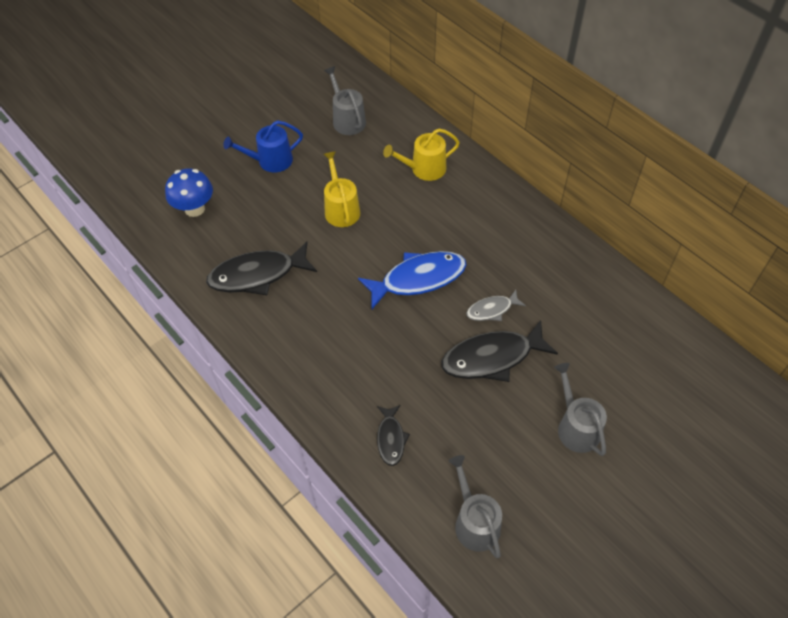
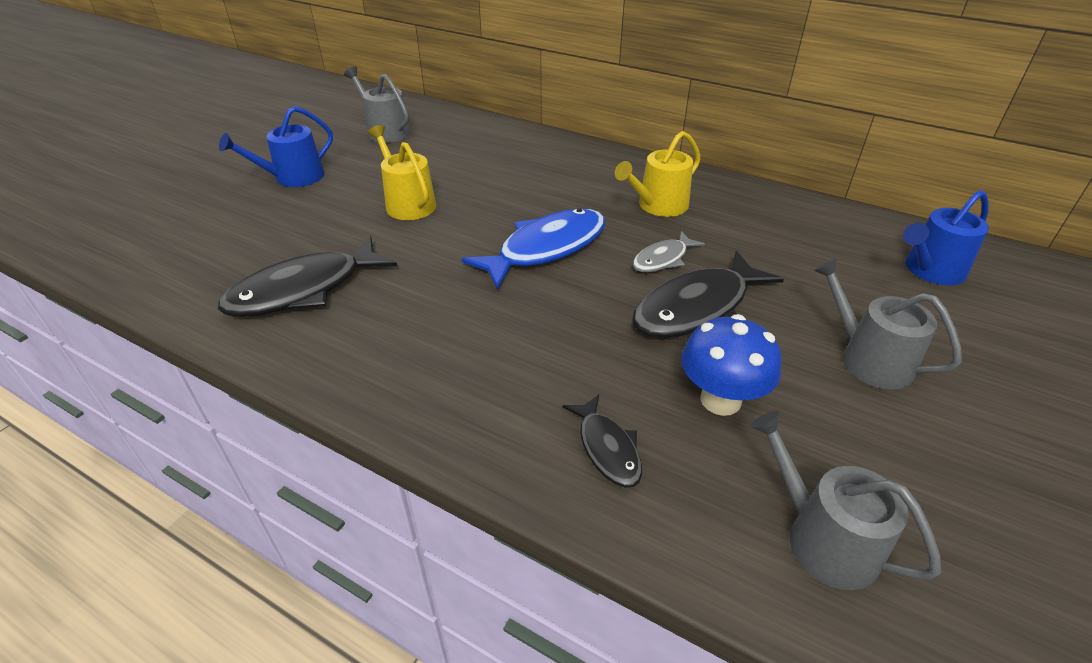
camera: 20 degrees left, 15 degrees down
(194, 209) = (187, 239): blue mushroom -> blue mushroom (720, 400)
(424, 169) = (500, 154): yellow watering can -> yellow watering can (658, 206)
(672, 371) = (930, 270): none -> blue watering can

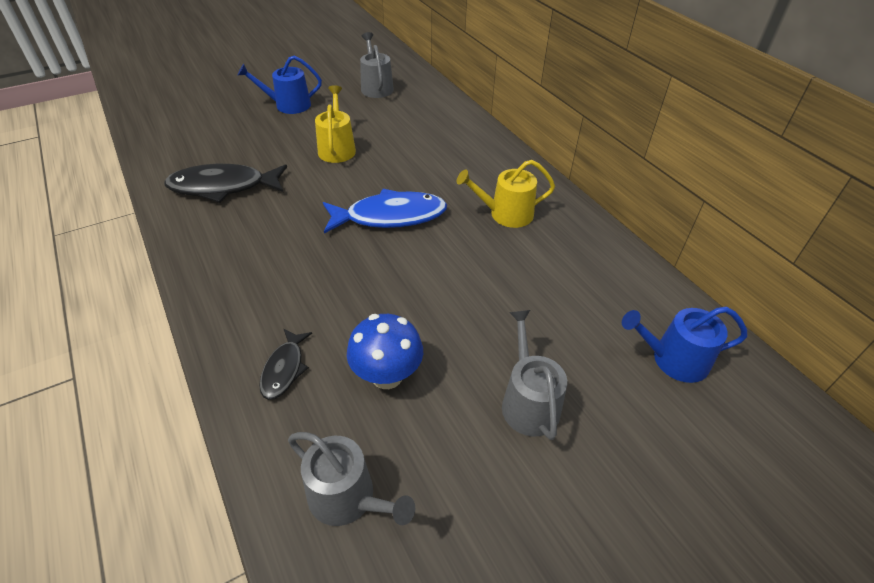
camera: 30 degrees right, 5 degrees up
(663, 259) = (462, 257): grey fish -> none
(697, 308) = (445, 304): black fish -> none
(822, 538) = (348, 498): grey watering can -> grey watering can turned 135 degrees clockwise

